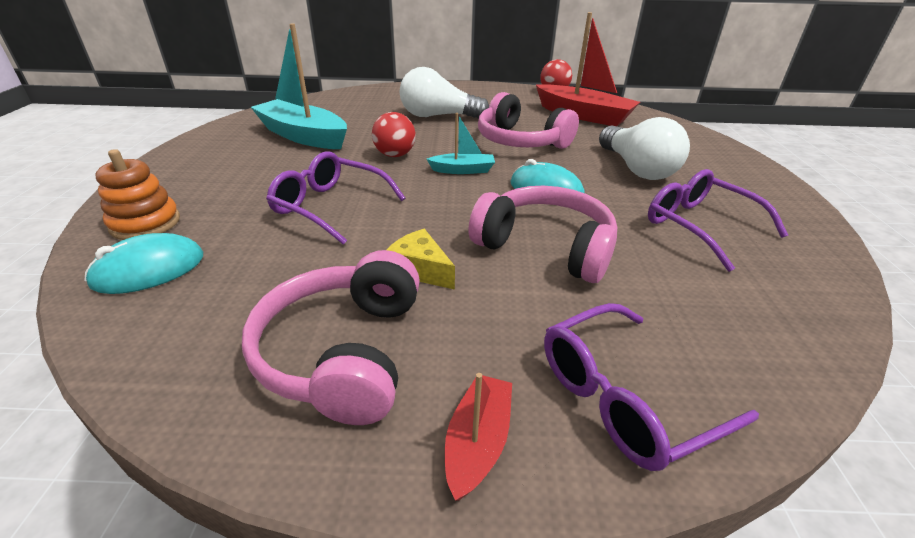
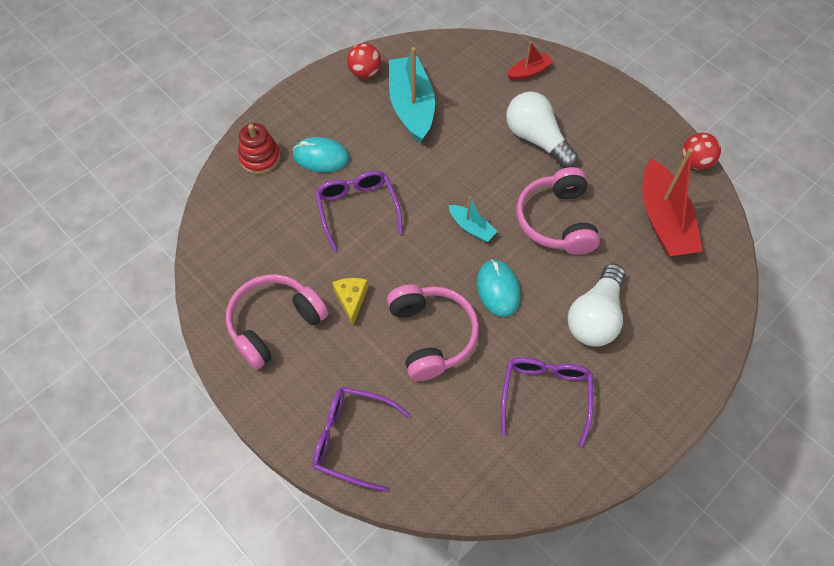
camera: 45 degrees right, 25 degrees up
(145, 223) = (260, 158): orange stacking toy -> red stacking toy
(149, 270) = (240, 203): turquoise mouse -> turquoise mouse (321, 157)
(395, 155) = (447, 176): red ball -> red ball (365, 73)
(477, 442) = (280, 405): red boat -> red boat (529, 72)

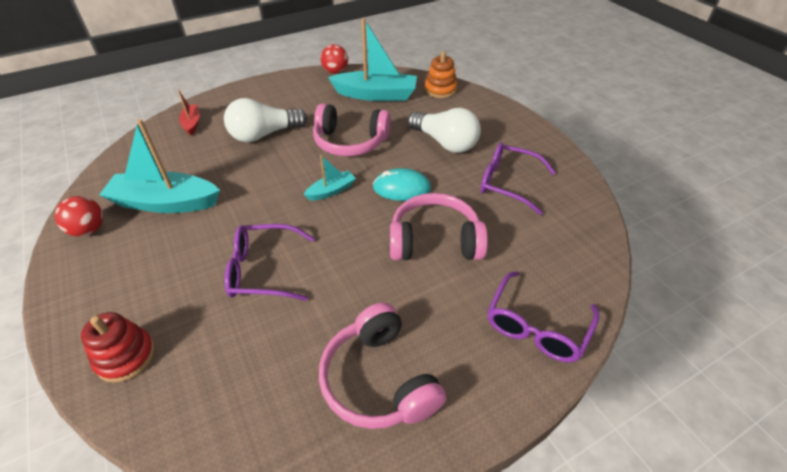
camera: 75 degrees left, 15 degrees down
(321, 157) = (172, 290): turquoise mouse -> none
(351, 300) = (373, 296): yellow cheese -> none
(663, 220) = (376, 95): red boat -> turquoise boat
(712, 290) = (440, 90): none -> orange stacking toy

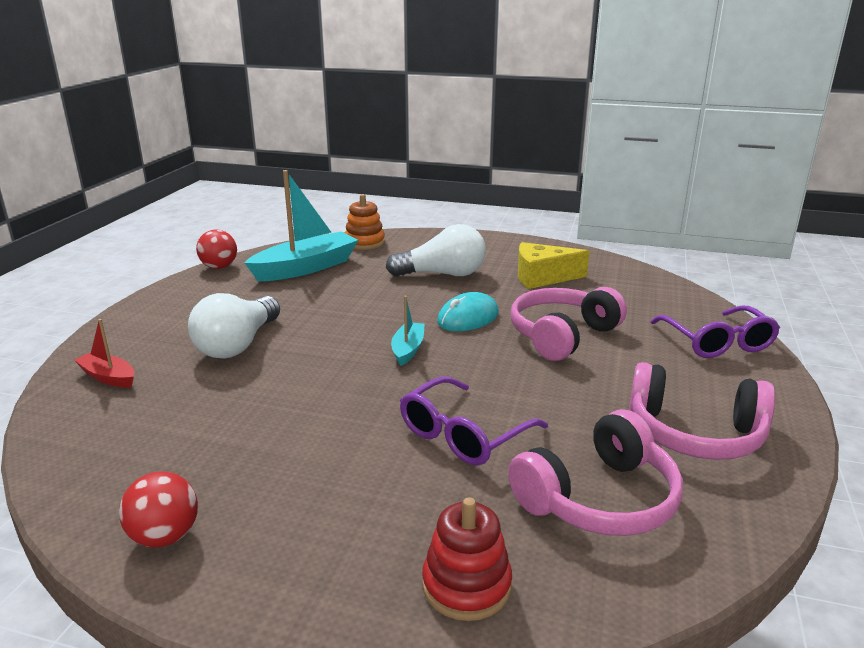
camera: 45 degrees left, 20 degrees down
(165, 203) = (229, 454): turquoise boat -> none
(350, 142) = (352, 310): pink headphones -> pink headphones (599, 499)
(508, 183) = (542, 277): purple glasses -> yellow cheese

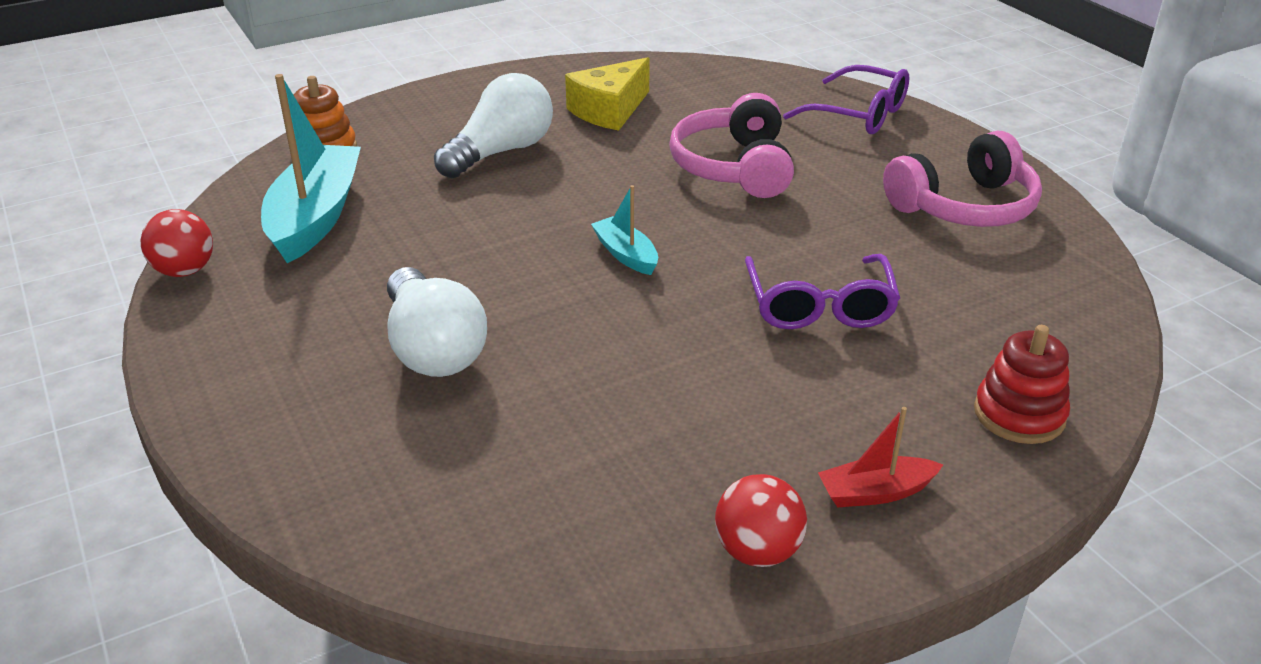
camera: 45 degrees left, 10 degrees up
(108, 377) = (354, 473): red boat -> red boat (875, 492)
(468, 318) = (619, 191): turquoise mouse -> none
(599, 499) = (989, 296): pink headphones -> none

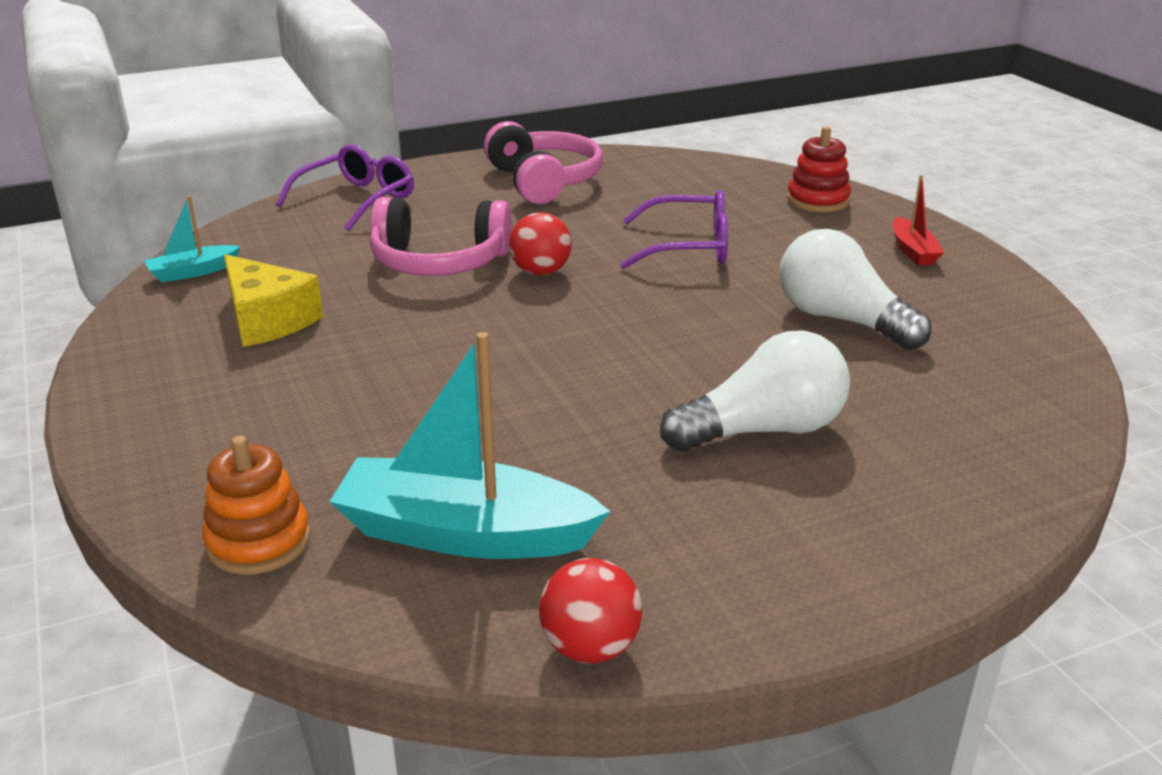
camera: 85 degrees left, 5 degrees down
(501, 152) = (340, 392): white light bulb -> white light bulb (841, 320)
(626, 254) = (596, 323): turquoise boat -> turquoise boat (193, 272)
(757, 551) = (988, 293): red ball -> red ball (541, 272)

